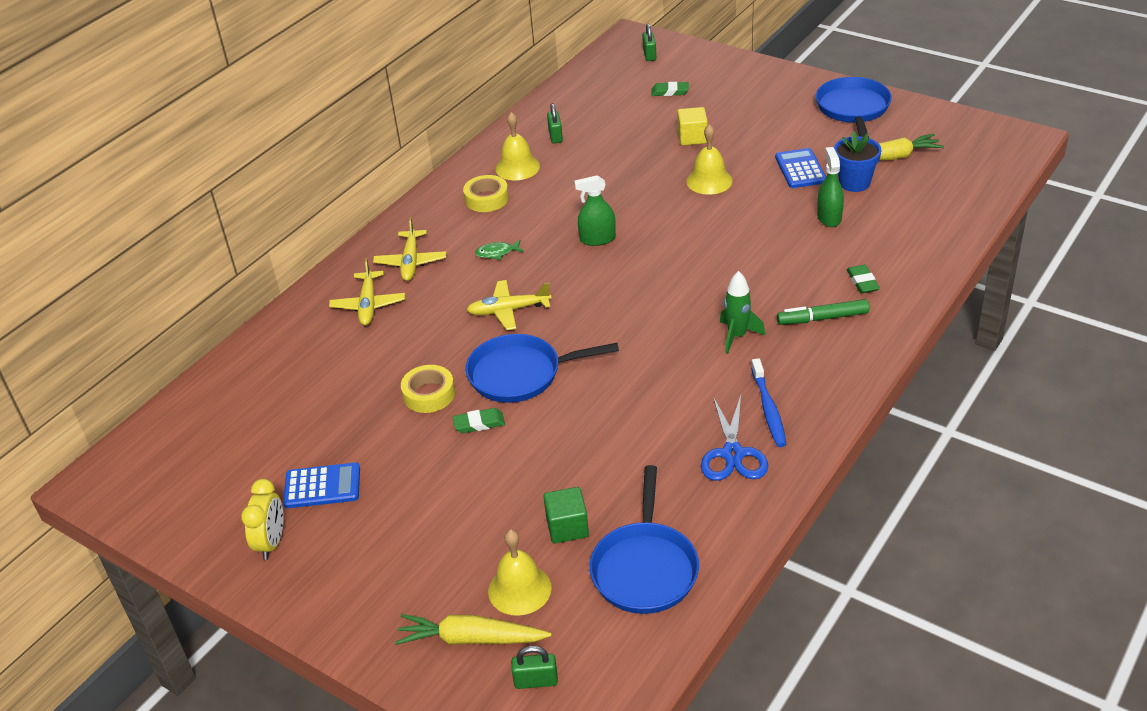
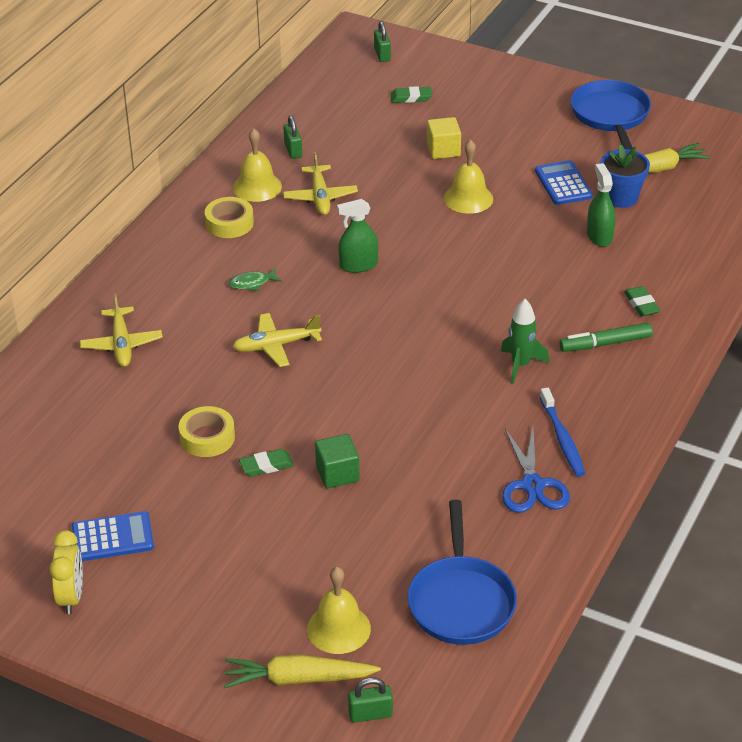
camera: 10 degrees left, 0 degrees up
(411, 262) = (159, 295): yellow plane -> yellow plane (320, 197)
(520, 374) = (301, 412): blue pan -> none
(567, 527) = (376, 566): green cube -> green cube (337, 474)

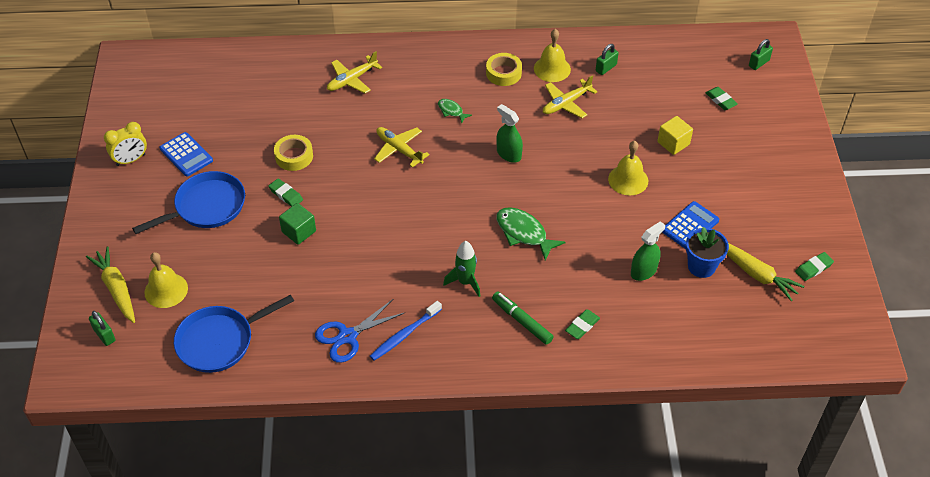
camera: 60 degrees right, 10 degrees up
(484, 297) = (524, 233): none -> green fish
(611, 116) = (802, 221): blue pan -> blue pan (206, 207)
(674, 133) = (813, 268): none -> green eraser

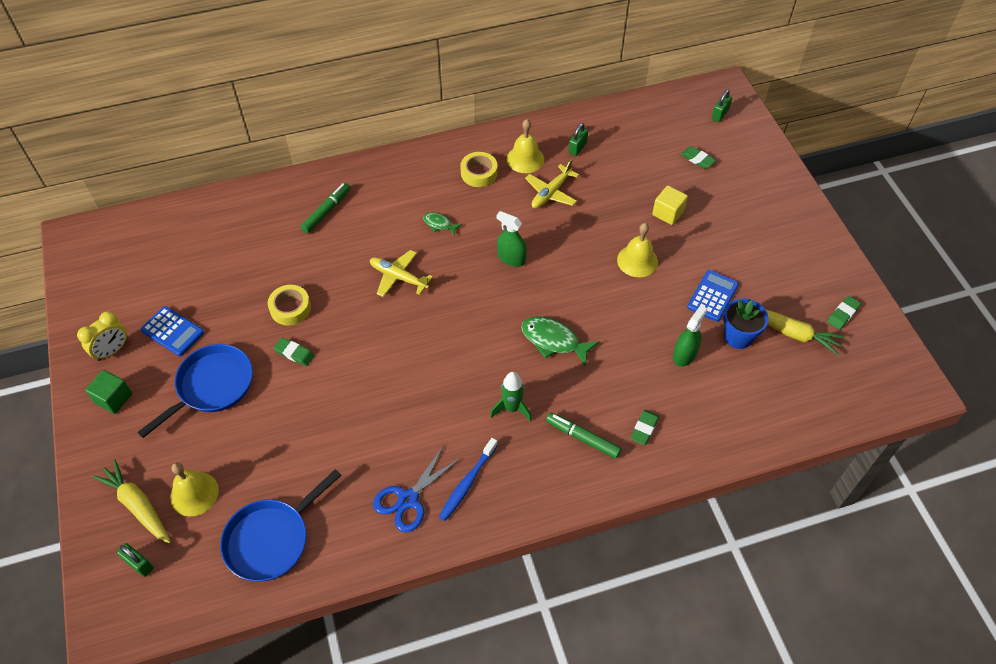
camera: 15 degrees left, 5 degrees up
(299, 231) = (320, 392): green cube -> green cube (113, 398)
(352, 80) = (326, 211): yellow plane -> green marker

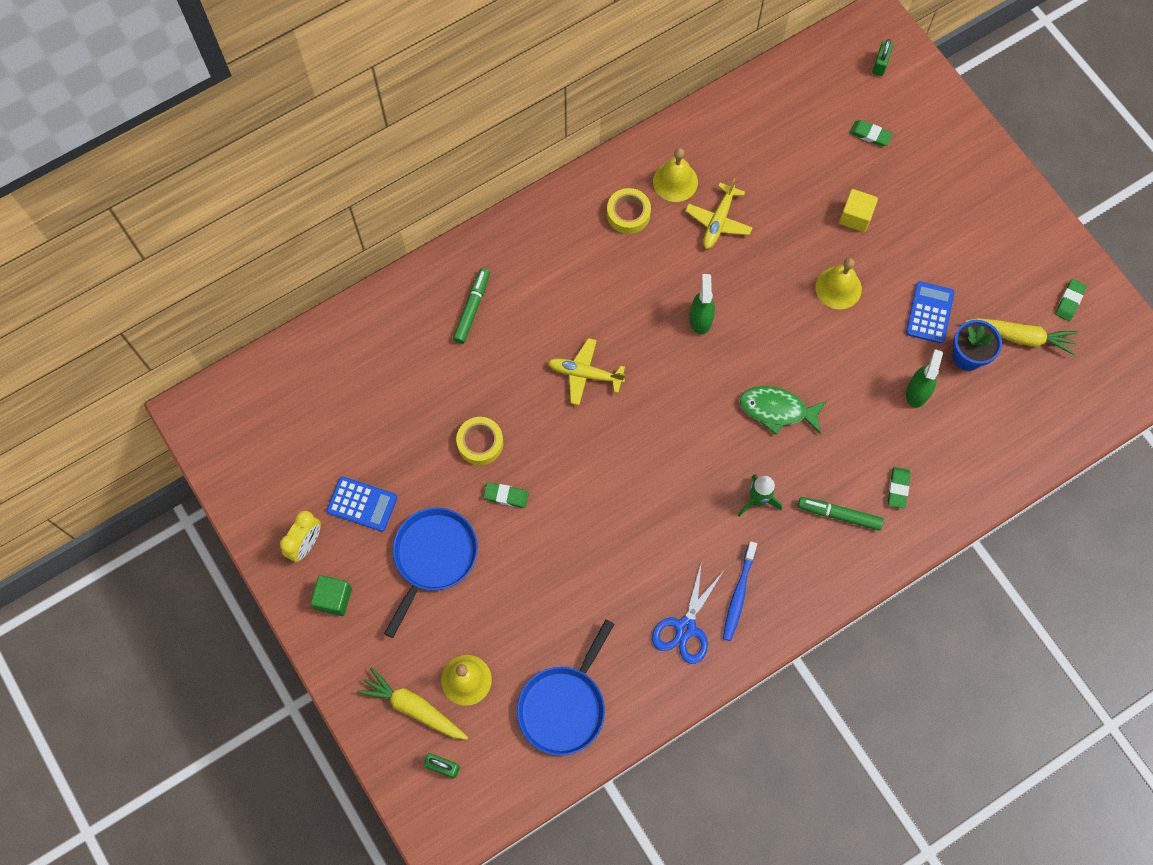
camera: 15 degrees left, 15 degrees up
(439, 224) = (606, 294): green fish -> none
(511, 258) = (700, 319): green spray bottle -> green spray bottle turned 75 degrees clockwise
(577, 148) = (730, 151): green padlock -> none

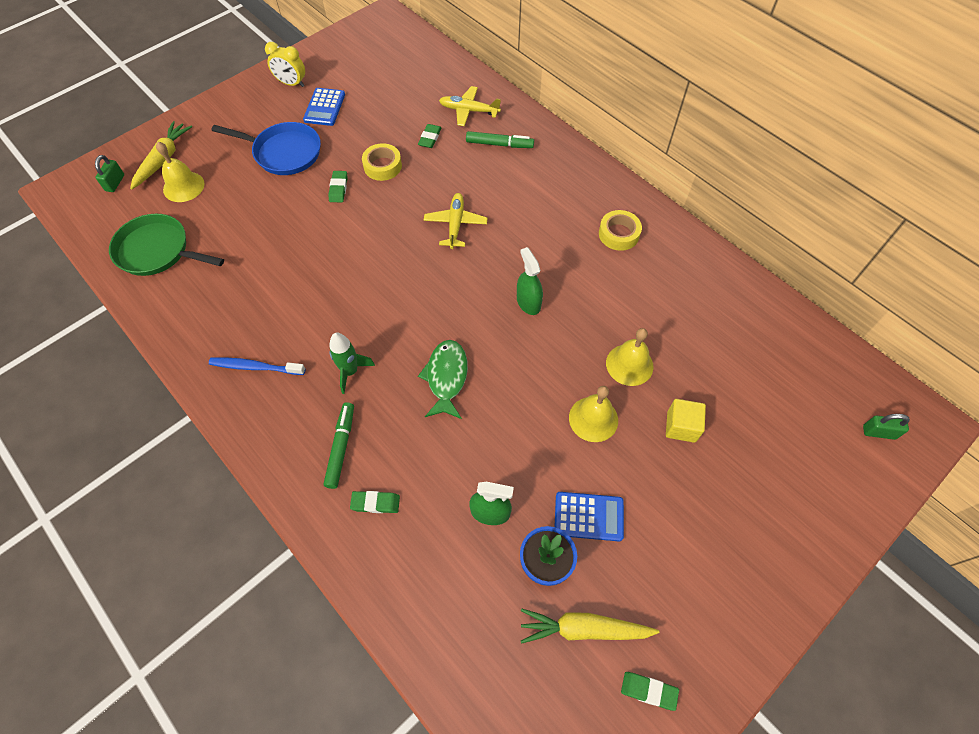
camera: 80 degrees right, 10 degrees down
(333, 598) = (250, 104): green cube -> none
(564, 706) = (157, 251): blue pan -> green pan
(675, 181) = (664, 264): yellow bell -> yellow bell (629, 364)
(685, 628) = (223, 328): blue scissors -> none
(700, 319) = (528, 302): green spray bottle -> green spray bottle turned 105 degrees counterclockwise
(718, 221) = (635, 304): yellow plane -> yellow plane (469, 111)
(870, 135) = (786, 431): green eraser -> green eraser (430, 138)
(1021, 337) = (584, 629): yellow carrot -> yellow carrot turned 90 degrees clockwise

